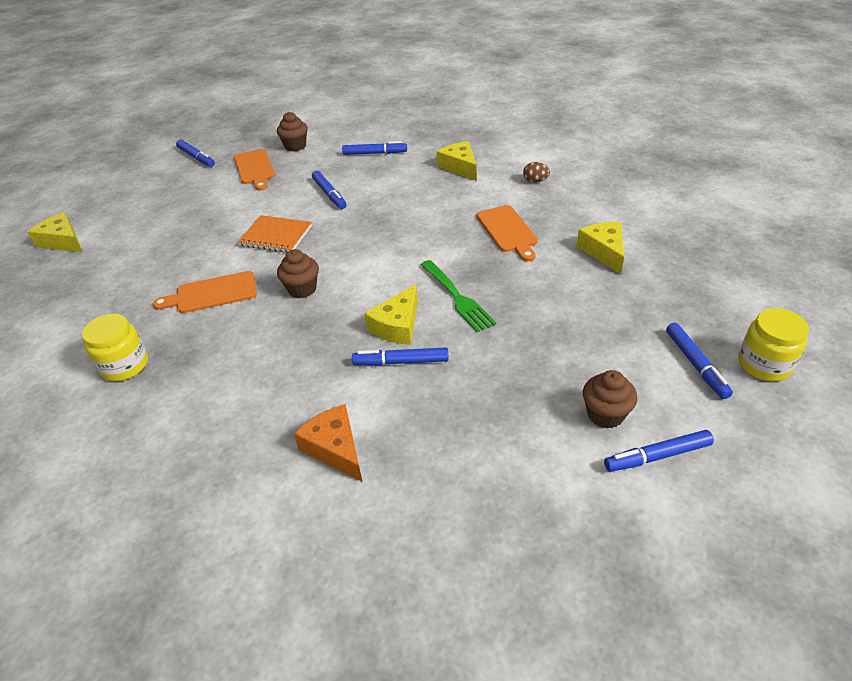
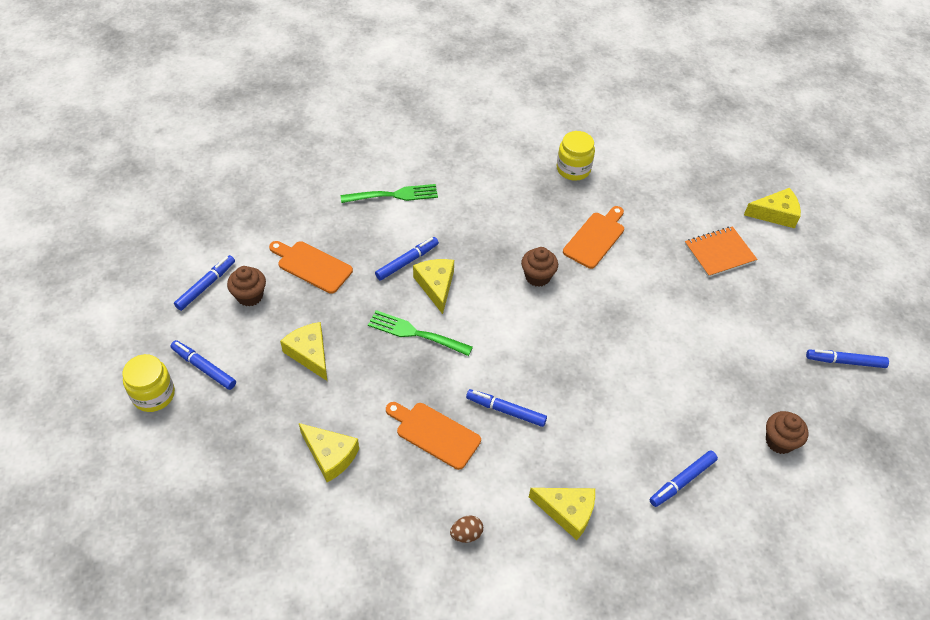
camera: 135 degrees right, 10 degrees up
(255, 168) = (765, 381): orange cutting board -> orange cutting board (312, 266)
(276, 236) = (624, 312): orange notebook -> orange notebook (719, 253)
(329, 194) = (646, 388): blue marker -> blue marker (506, 411)
(335, 448) = (393, 195): orange cheese -> green fork
(572, 327) = (309, 353): none -> yellow cheese

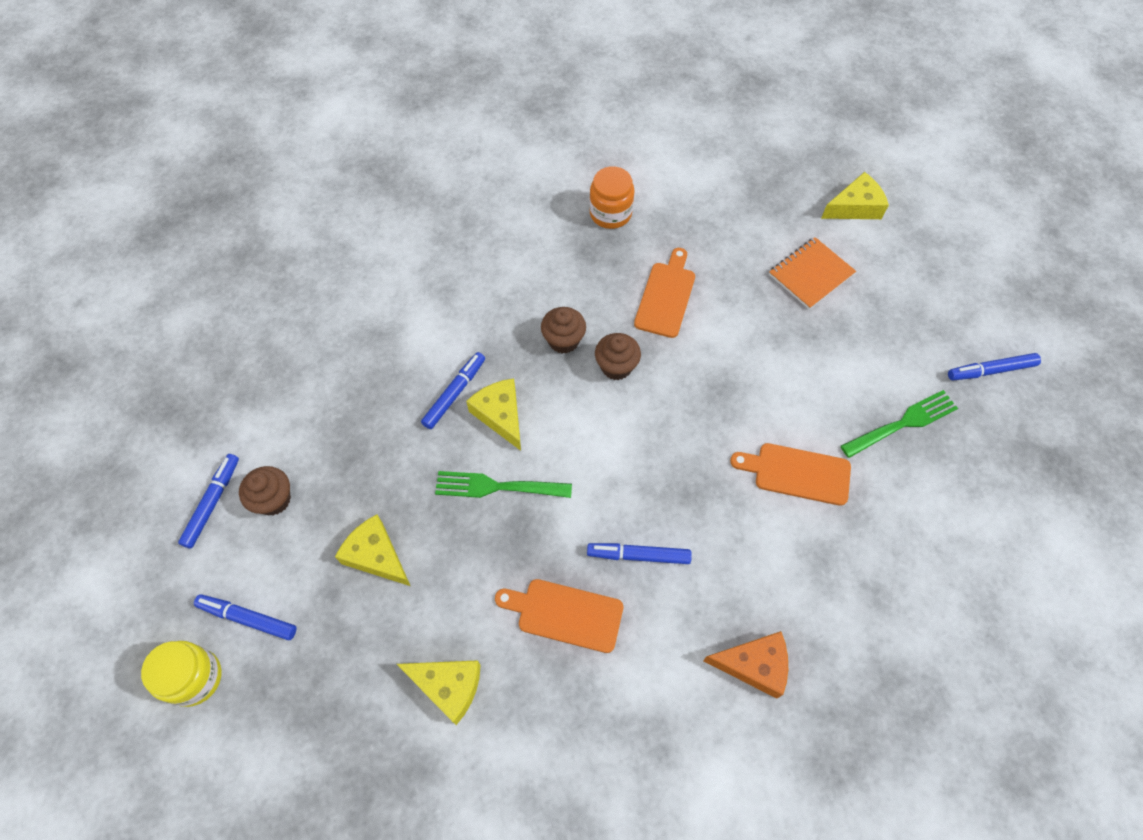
camera: 15 degrees left, 10 degrees up
(312, 266) = (339, 434): orange cutting board -> orange cutting board (797, 473)
(393, 195) = (408, 308): green fork -> green fork (903, 423)
(466, 534) = (647, 736): brown egg -> none
(567, 512) = (754, 665): yellow cheese -> orange cheese
(573, 169) = (610, 213): yellow jar -> orange jar
(682, 481) = (868, 580): blue marker -> none
(779, 441) = (955, 493): brown cupcake -> brown cupcake (563, 340)

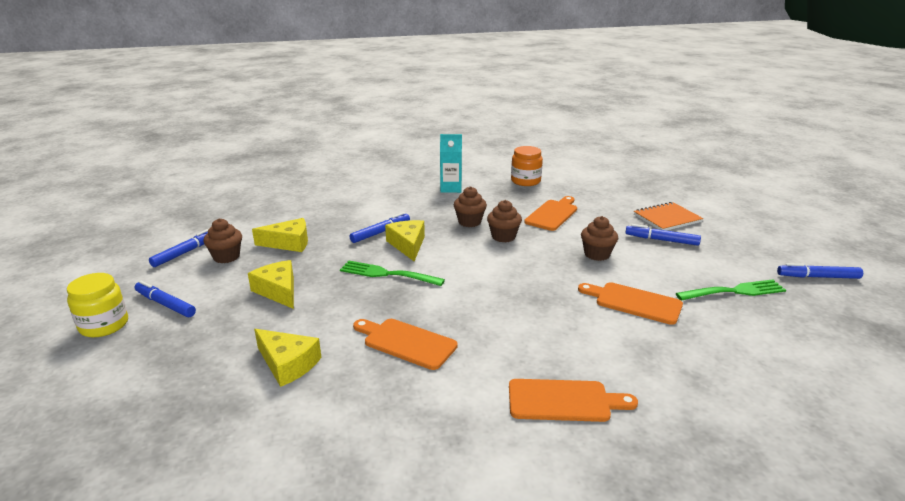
camera: 15 degrees right, 35 degrees down
(512, 256) = (451, 188): none -> turquoise carton
(638, 555) = (482, 323): blue marker -> blue marker (661, 240)
(739, 381) = (597, 254): none -> brown cupcake
(754, 665) = (564, 401): orange cheese -> orange cutting board
(855, 207) = (707, 197): yellow cheese -> yellow cheese (289, 243)

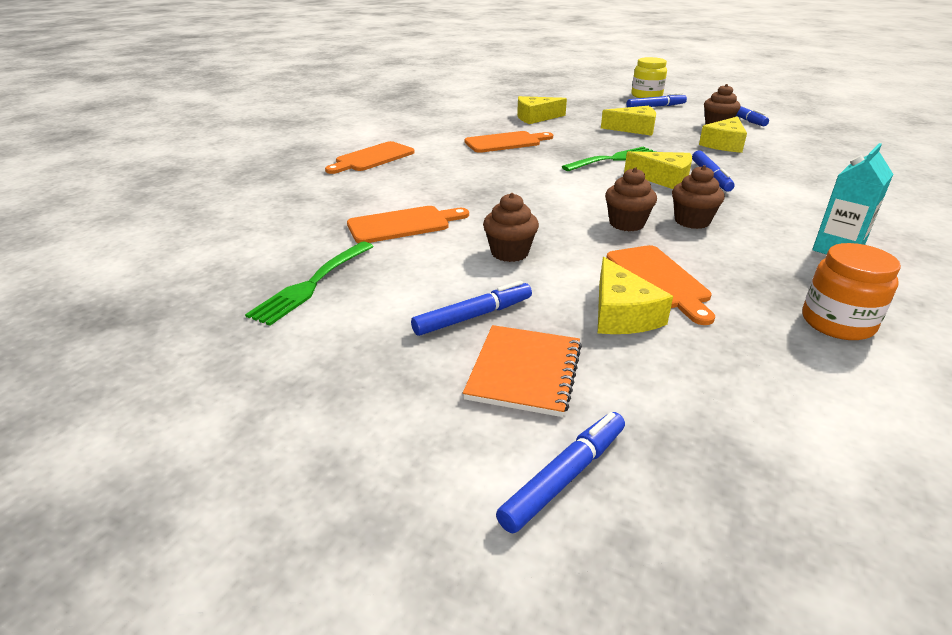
camera: 130 degrees right, 5 degrees up
(595, 214) = (621, 314): none -> yellow cheese
(818, 277) = (199, 370): blue marker -> blue marker (564, 476)

